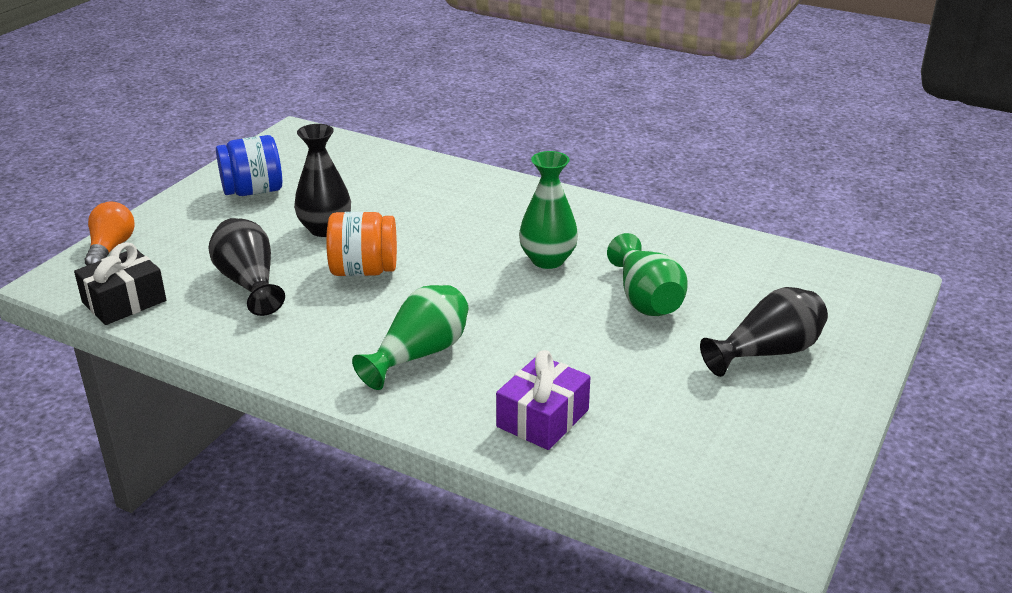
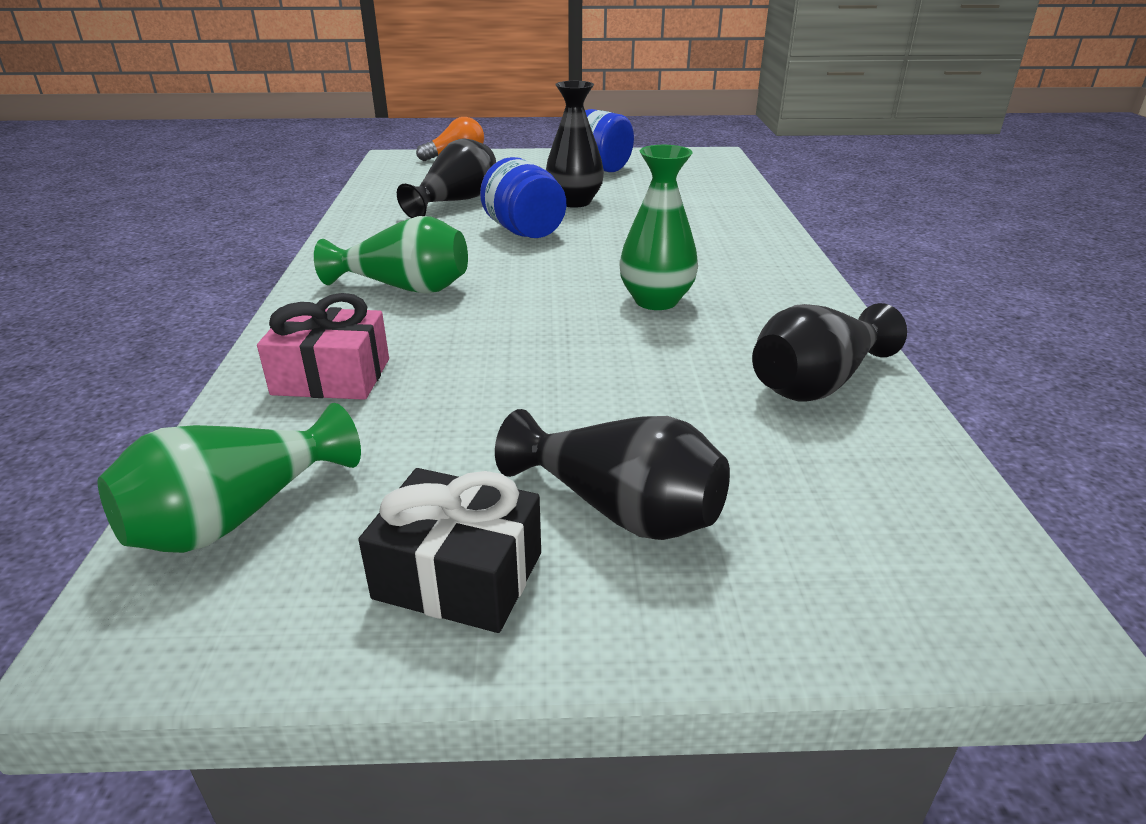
camera: 60 degrees right, 0 degrees up
(124, 301) = (389, 178): black gift -> black gift (458, 575)
(364, 270) = (524, 231): orange jar -> blue jar
(542, 418) = (331, 376): purple gift -> pink gift
(645, 299) = (647, 378): green vase -> green vase (236, 516)
(695, 250) = (816, 383): none -> black vase

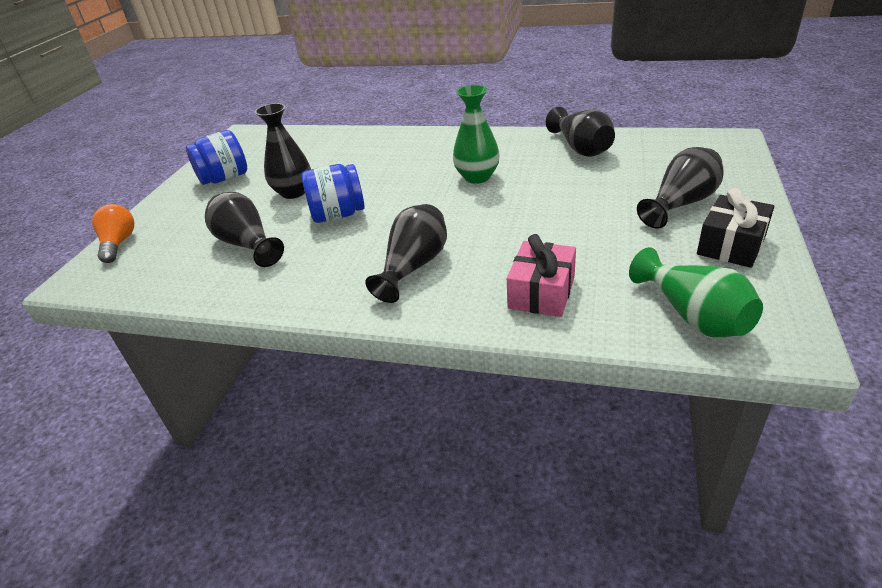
camera: 70 degrees left, 5 degrees up
(405, 288) = (414, 266): green vase -> black vase

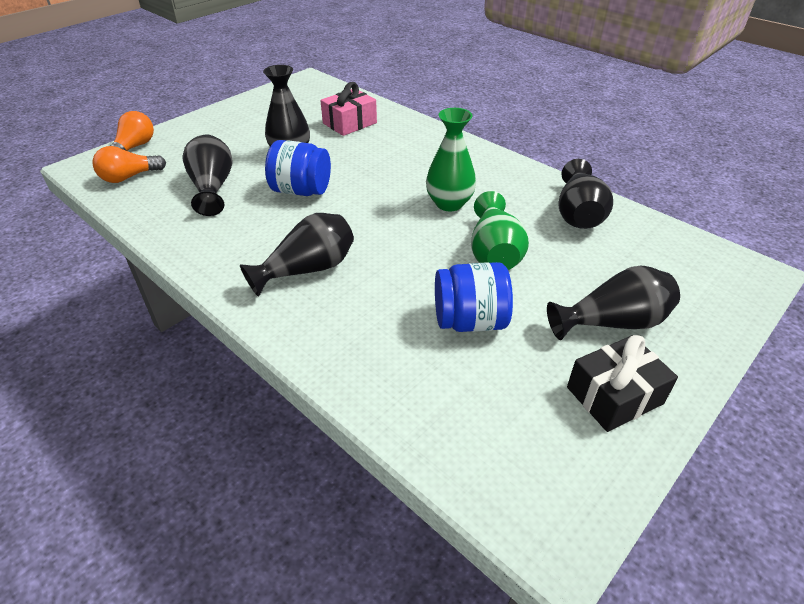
camera: 25 degrees right, 5 degrees up
(144, 269) = (129, 177): none -> orange light bulb
(224, 178) = (255, 118): blue jar -> blue jar (470, 321)
(541, 292) = (382, 350): pink gift -> pink gift (349, 123)
(693, 316) = (490, 451): green vase -> green vase (494, 252)

